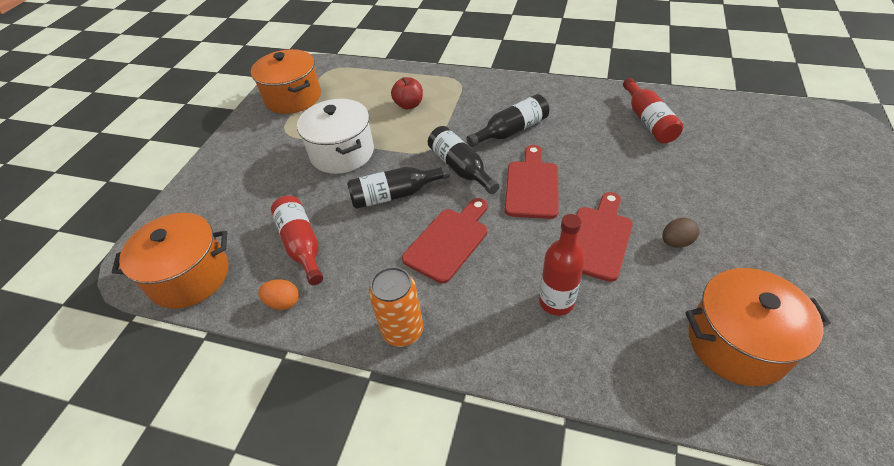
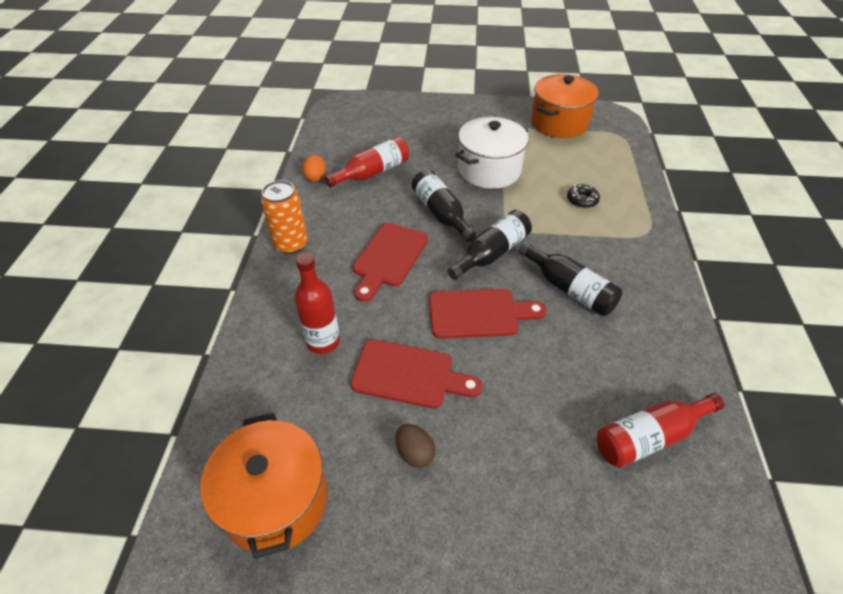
camera: 75 degrees right, 0 degrees up
(190, 276) = (336, 129): orange pot -> none
(409, 105) = (582, 200): red apple -> black donut
(449, 241) = (388, 258): red cutting board -> red cutting board turned 90 degrees clockwise

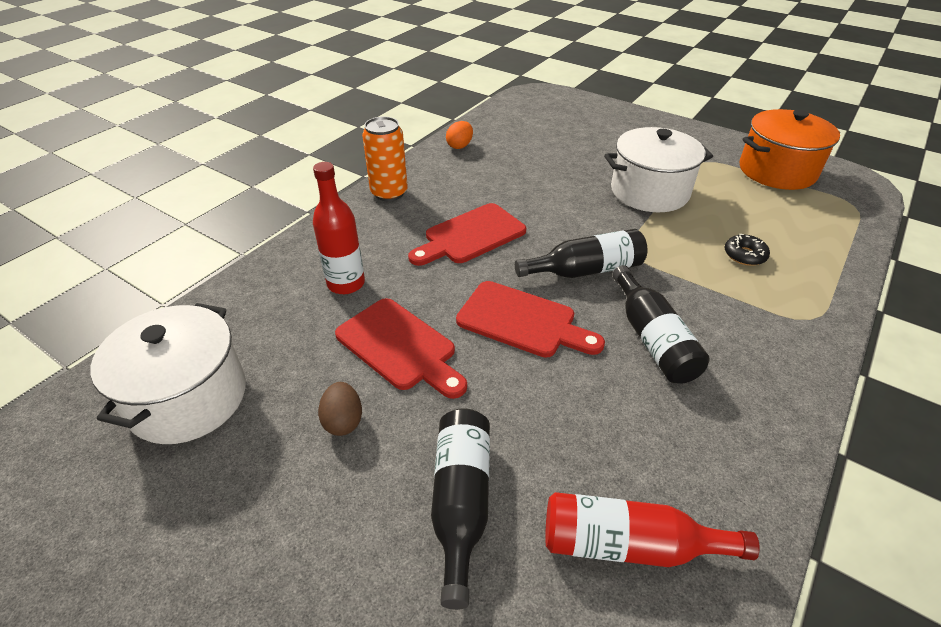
camera: 30 degrees right, 5 degrees down
(276, 501) = (188, 398): orange pot -> white pot
(373, 172) = (518, 158): red bottle -> none
(441, 213) = (560, 215): black bottle -> black bottle (461, 502)

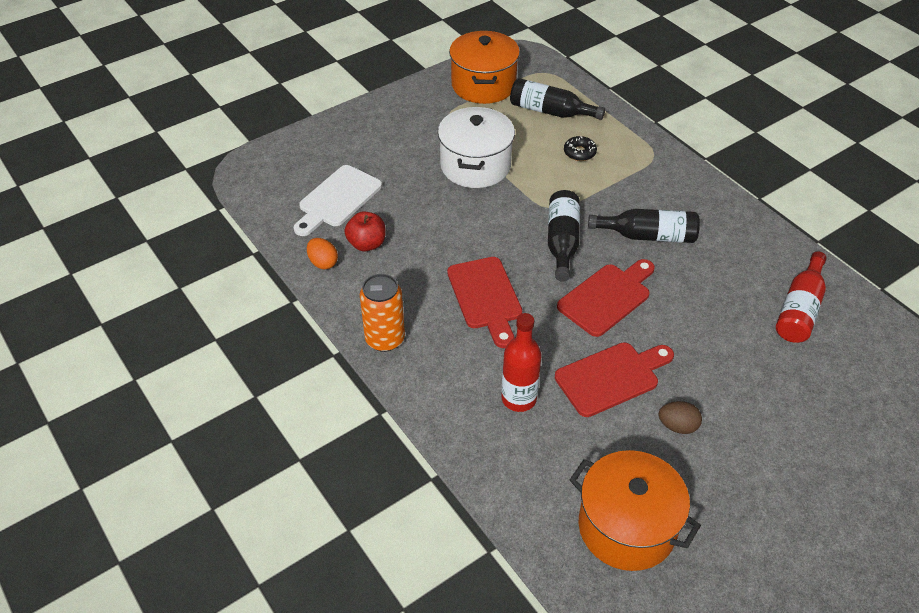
camera: 70 degrees left, 5 degrees up
(188, 398) = (626, 527): white pot -> orange pot
(461, 502) = (758, 376): black bottle -> black bottle (550, 111)
(495, 159) = (367, 244): none -> red apple
(538, 135) = (337, 199): none -> white cutting board

